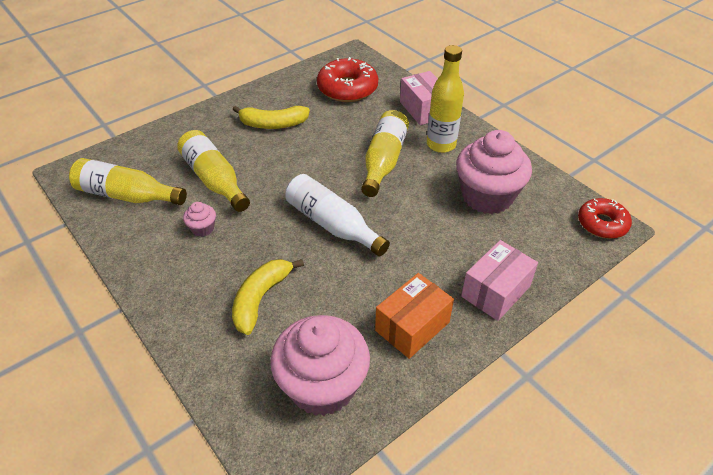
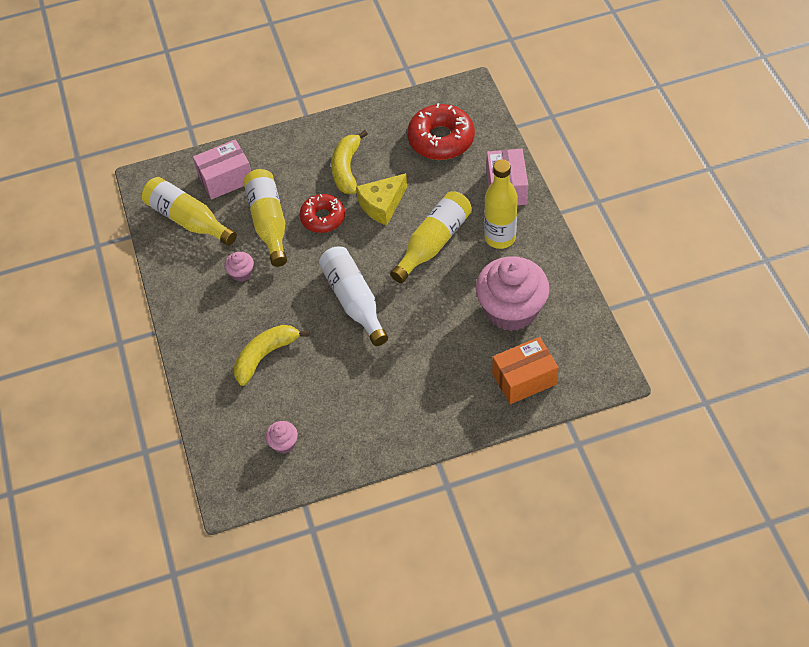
camera: 25 degrees right, 10 degrees up
(273, 124) = (347, 169): yellow banana -> yellow banana turned 75 degrees clockwise
(320, 143) = (382, 205): none -> yellow cheese
(322, 385) = (284, 443): pink cupcake -> pink cupcake, size x0.42
(412, 326) = (376, 417): orange box -> orange box (524, 379)
(495, 291) = (463, 407): pink box -> pink box (226, 179)
(602, 224) = (603, 370): red donut -> red donut (323, 218)

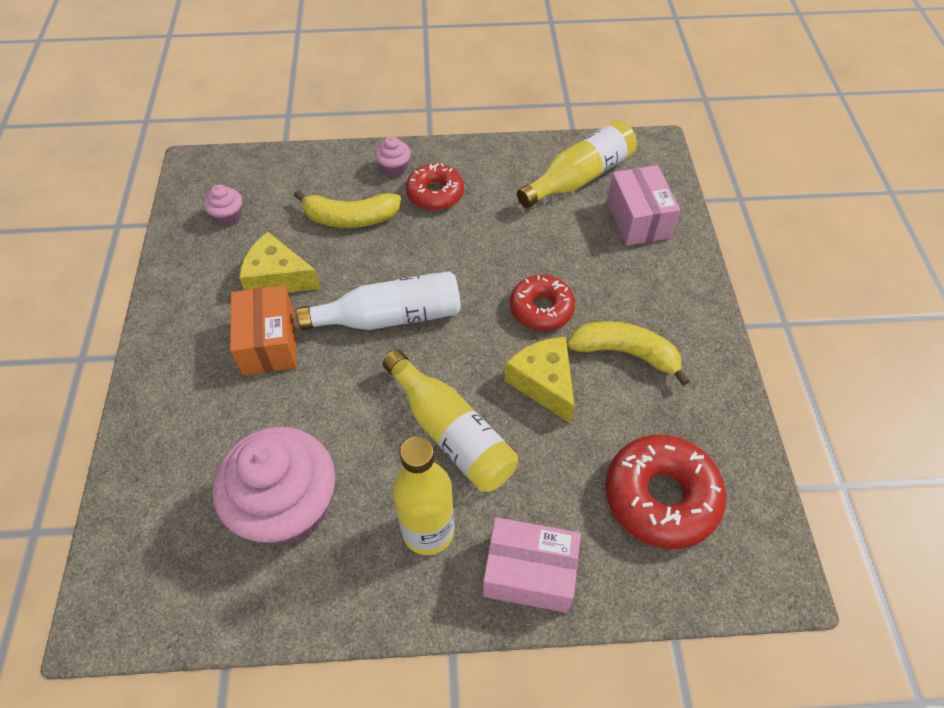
camera: 100 degrees right, 0 degrees up
(226, 307) = (435, 194): none -> red donut
(241, 273) = (479, 214): pink cupcake -> pink cupcake (394, 168)
(265, 356) = (350, 218): yellow banana -> yellow banana turned 120 degrees clockwise
(269, 222) = (551, 251): yellow bottle -> none
(338, 383) = (278, 278): none -> yellow cheese
(524, 379) = (167, 489): orange box -> orange box (269, 343)

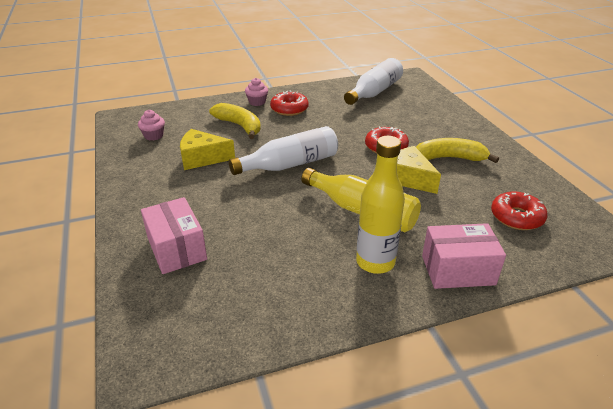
camera: 15 degrees left, 20 degrees down
(269, 343) = (210, 189): orange box -> none
(288, 507) = (266, 269): pink cupcake -> none
(350, 218) = (239, 126): yellow banana -> yellow banana turned 120 degrees counterclockwise
(579, 177) = (374, 92): yellow bottle -> white bottle
(638, 219) = (419, 104): pink box -> pink box (176, 249)
(661, 497) = (516, 217): red donut -> red donut, size x0.65

